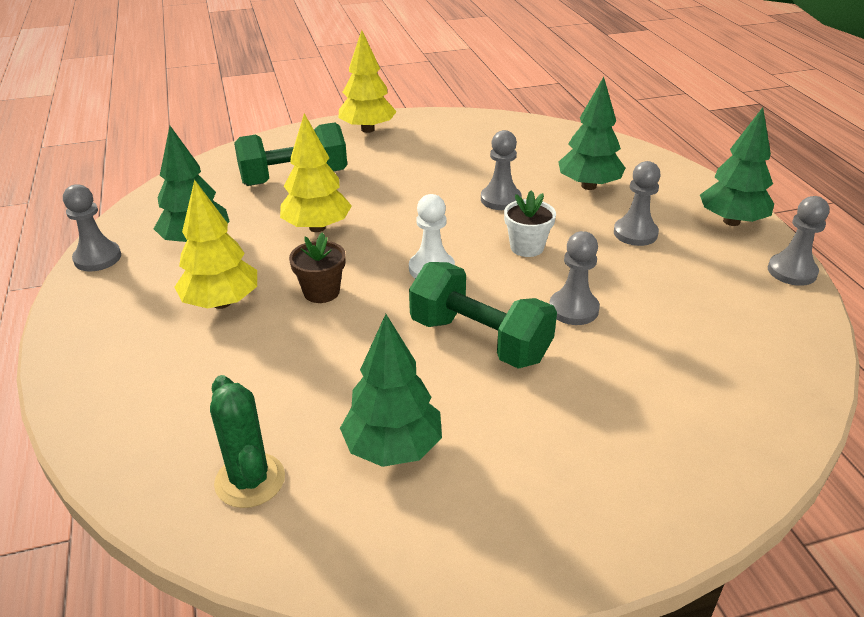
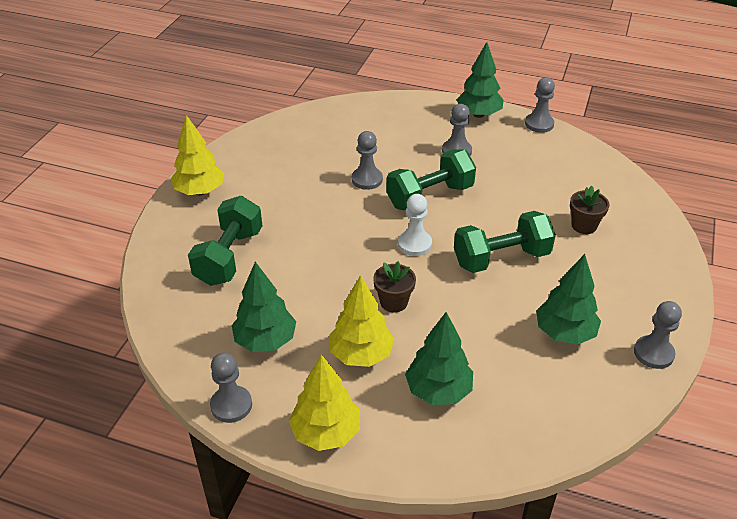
camera: 55 degrees left, 5 degrees up
(250, 480) = (549, 402): green cactus -> none
(317, 227) = (313, 273): yellow tree -> yellow tree (326, 432)
(527, 247) = (430, 196): white flower pot -> green dumbbell
(573, 309) = (504, 211): grey pawn -> grey pawn (653, 353)
(588, 186) = (390, 139): green tree -> green tree (438, 391)
(634, 388) = (584, 225): none -> brown flower pot

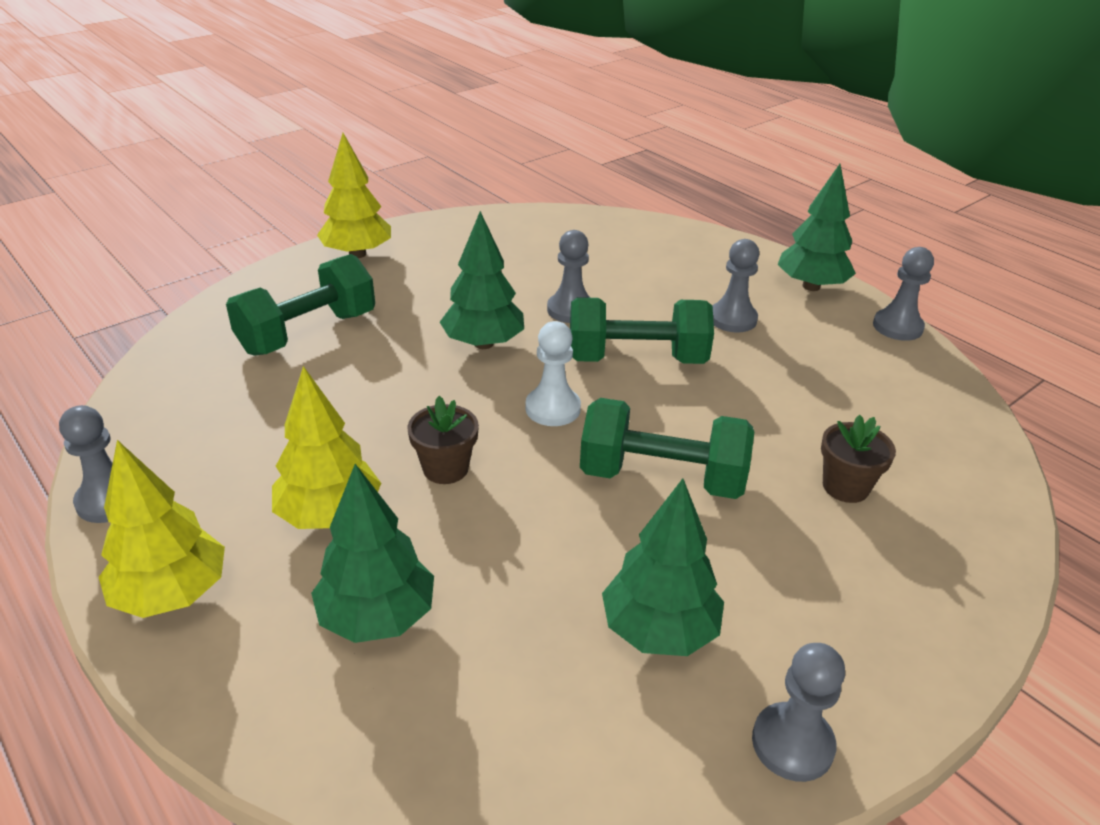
camera: 30 degrees right, 5 degrees down
(265, 341) = (237, 443): green tree -> green tree (483, 343)

